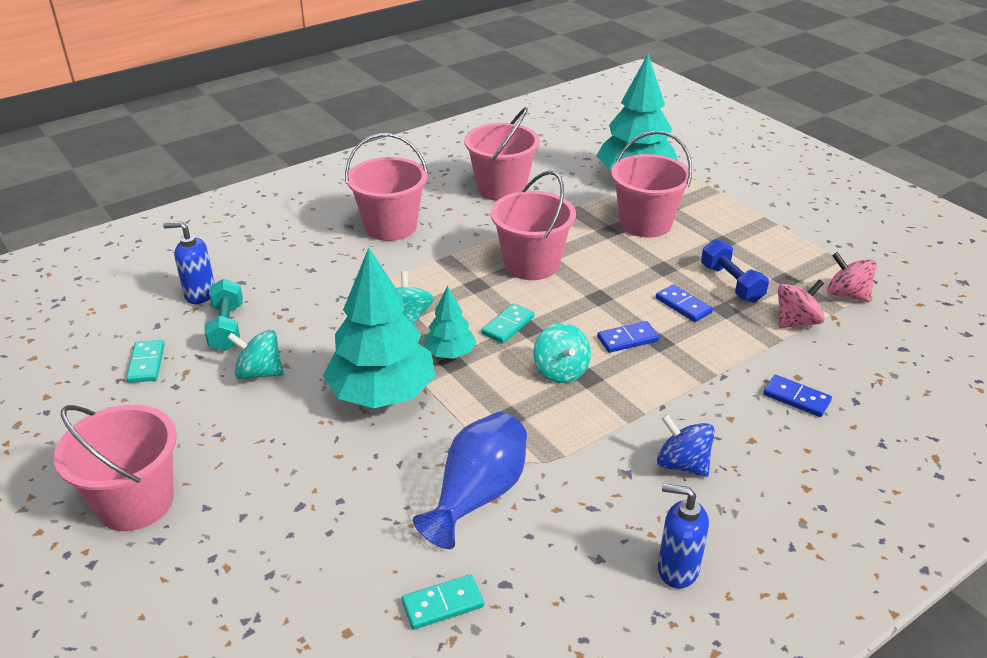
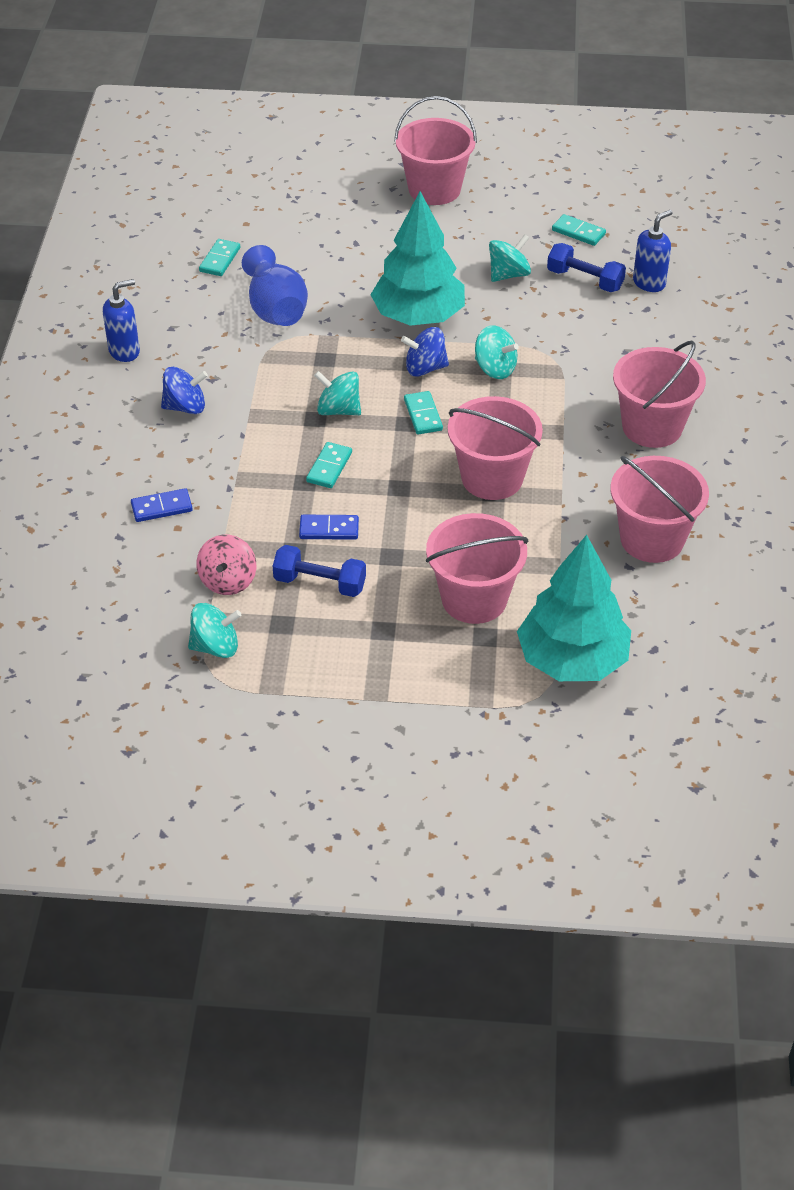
camera: 130 degrees right, 10 degrees up
(227, 327) = (585, 280): turquoise dumbbell -> blue dumbbell
(450, 353) = (425, 368): turquoise tree -> blue spinning top
(627, 339) = (329, 467): blue domino -> turquoise domino
(847, 295) = (215, 646): pink spinning top -> turquoise spinning top

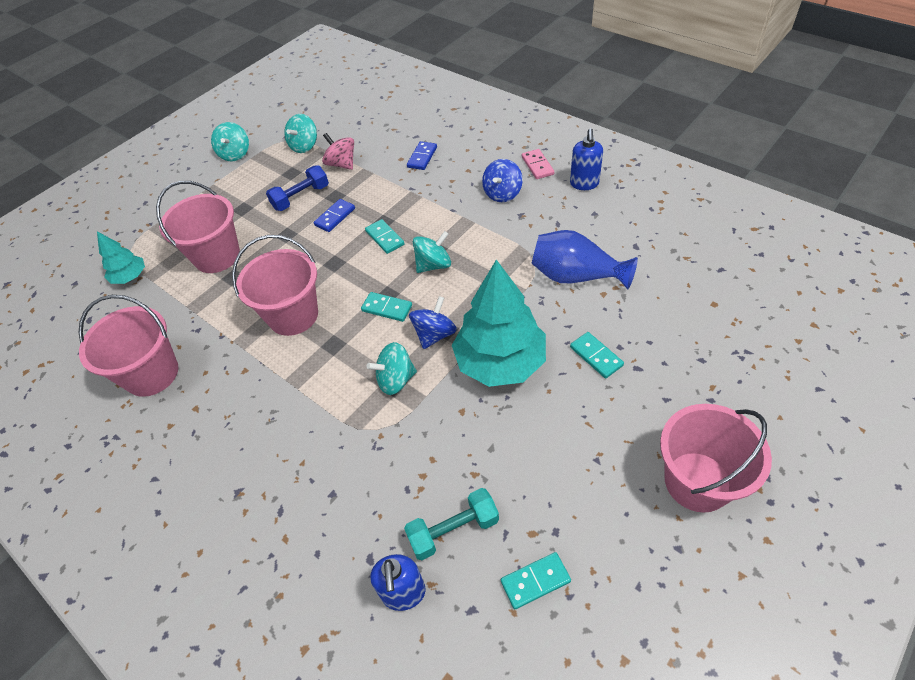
camera: 130 degrees right, 5 degrees up
(113, 399) = (537, 165): none -> pink domino
(220, 260) = (667, 268): turquoise domino -> turquoise domino (596, 356)
(508, 274) = (509, 465): turquoise spinning top -> turquoise spinning top (235, 154)
(572, 660) = (130, 277): turquoise tree -> turquoise tree, size x0.50
(585, 280) = (453, 530): blue dumbbell -> turquoise dumbbell
(652, 427) = (237, 450): pink bucket -> none

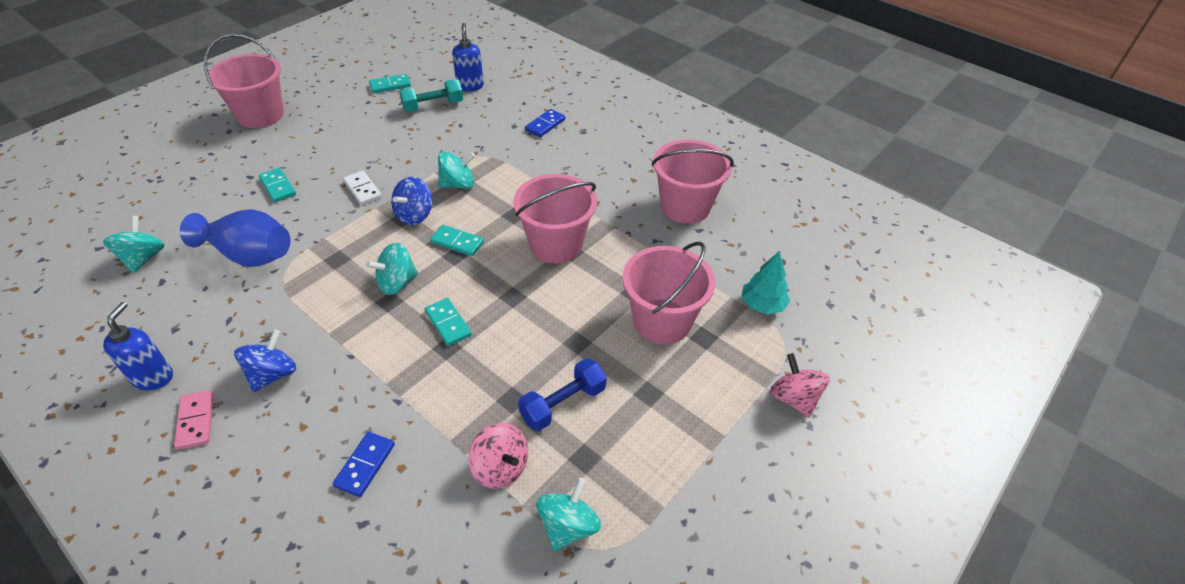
camera: 175 degrees right, 5 degrees down
(145, 215) = (794, 398): none -> pink spinning top
(235, 154) = (695, 522): turquoise spinning top -> turquoise spinning top (143, 258)
(335, 217) = (512, 363): blue domino -> blue domino (545, 125)
(500, 362) = (362, 189): turquoise tree -> white domino

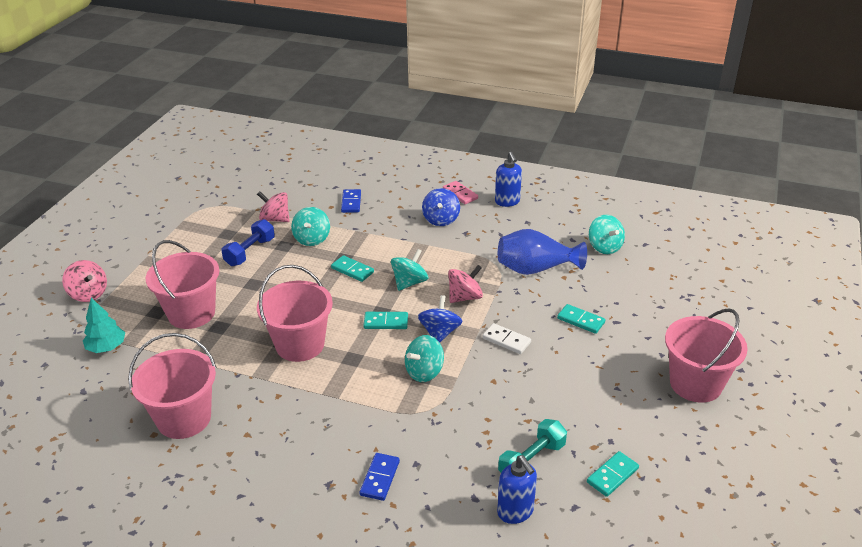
camera: 160 degrees right, 10 degrees down
(356, 245) = (465, 297): none -> pink spinning top
(568, 526) = (227, 210): turquoise spinning top -> turquoise spinning top (312, 239)

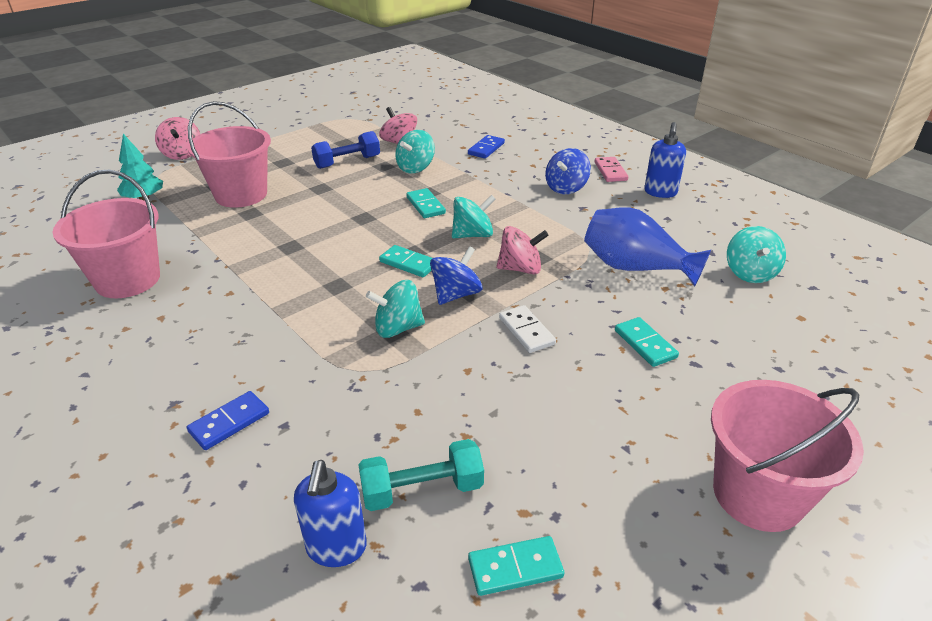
camera: 30 degrees right, 0 degrees up
(300, 345) = (302, 254): pink bucket -> none

